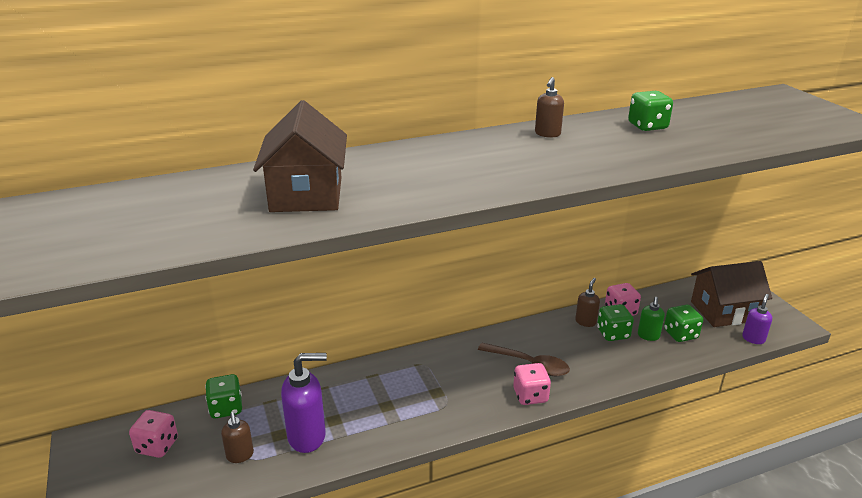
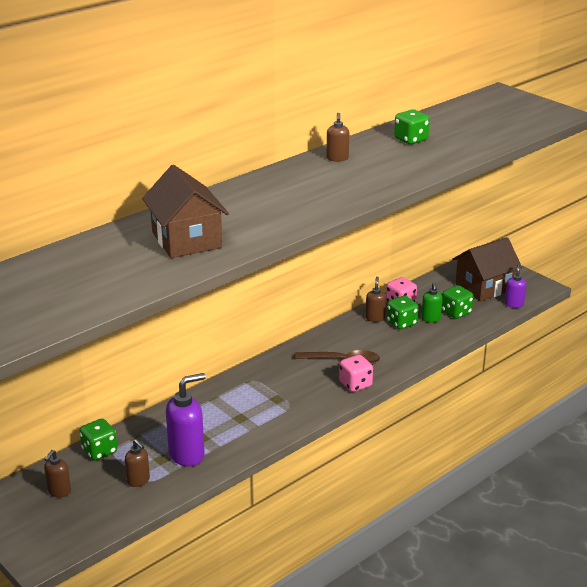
camera: 20 degrees left, 0 degrees up
(157, 446) = (59, 491): pink dice -> brown soap dispenser

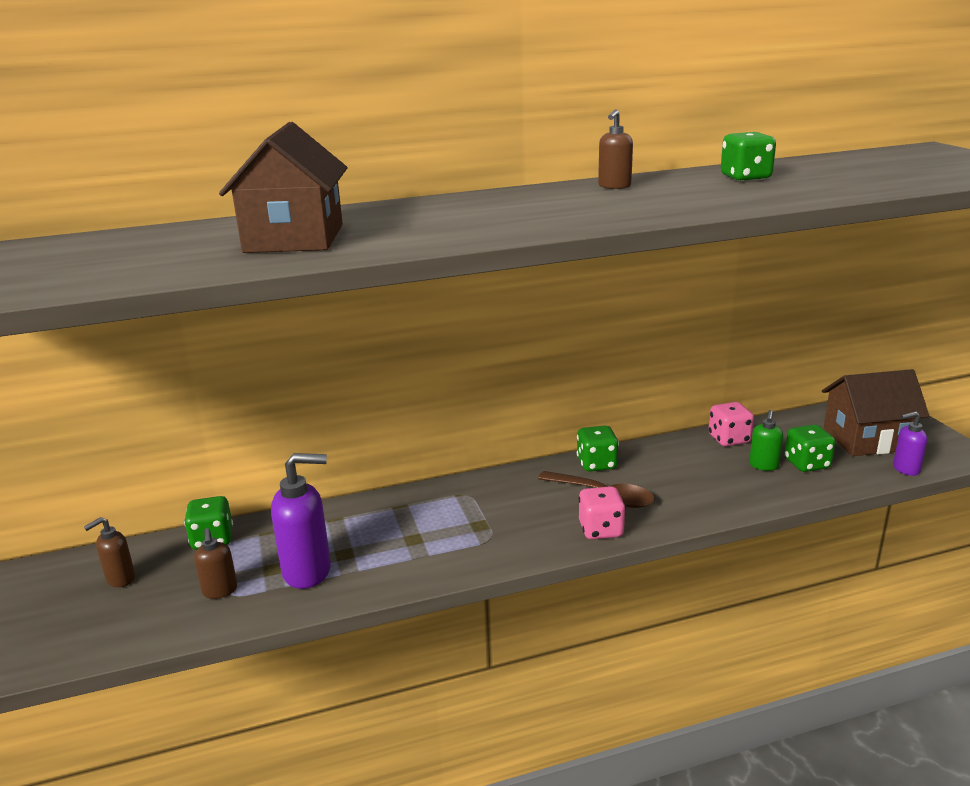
camera: 25 degrees right, 5 degrees down
(375, 318) = (682, 450): brown soap dispenser -> none
(401, 323) = (717, 463): green dice -> green dice (596, 464)
(514, 304) = (905, 469): purple soap dispenser -> purple soap dispenser turned 135 degrees counterclockwise

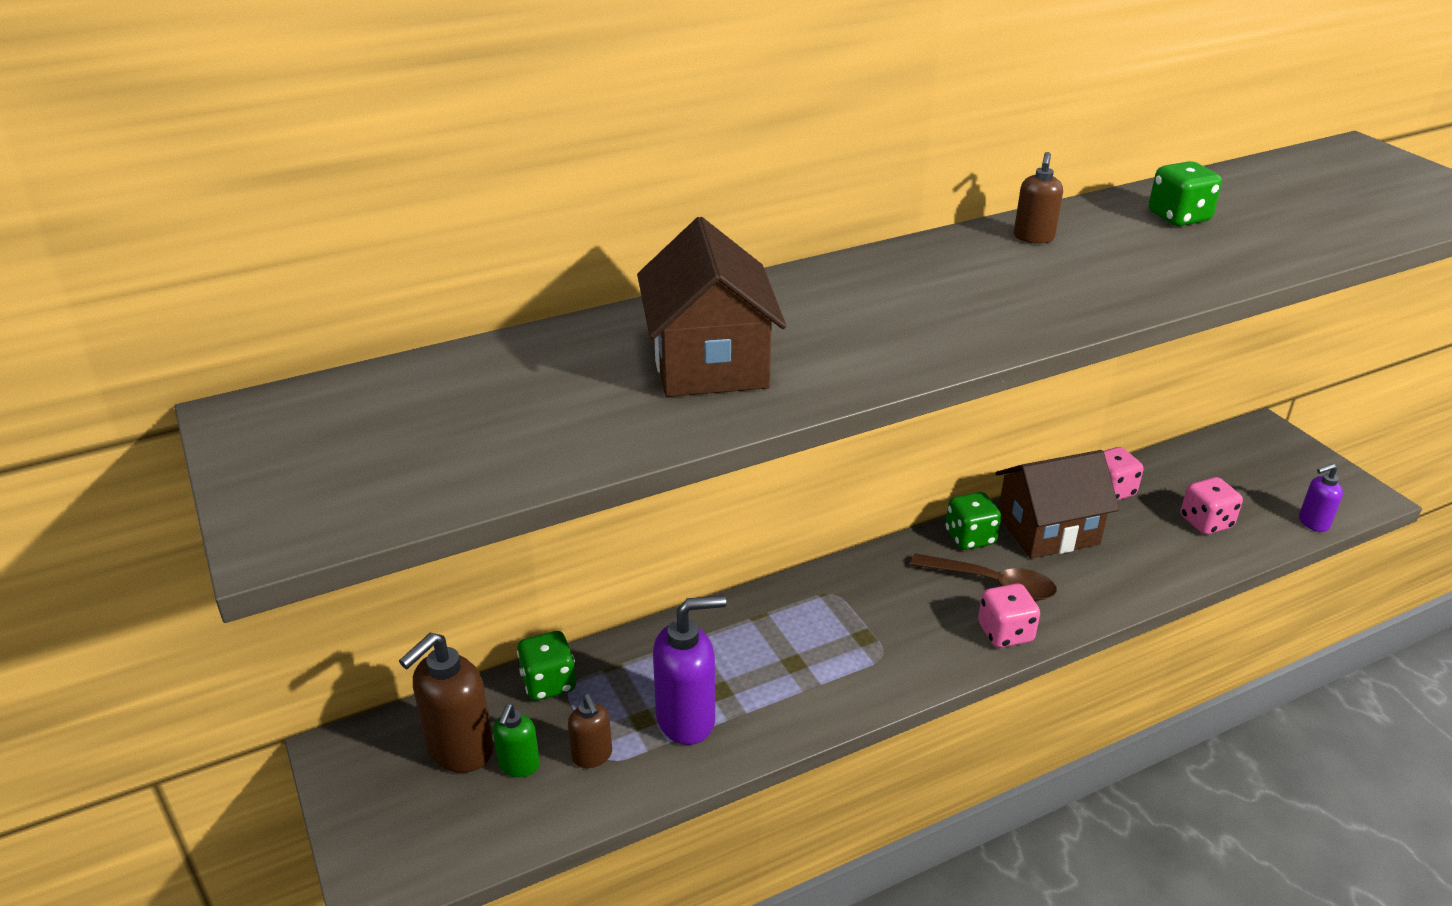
camera: 10 degrees left, 10 degrees up
(120, 579) = (459, 750): brown soap dispenser -> brown soap dispenser, size x1.80
(763, 466) = (1159, 528): green soap dispenser -> green soap dispenser (519, 766)
(807, 464) = (1205, 522): green dice -> pink dice
(866, 439) = (1262, 482): brown house -> brown house (1047, 530)

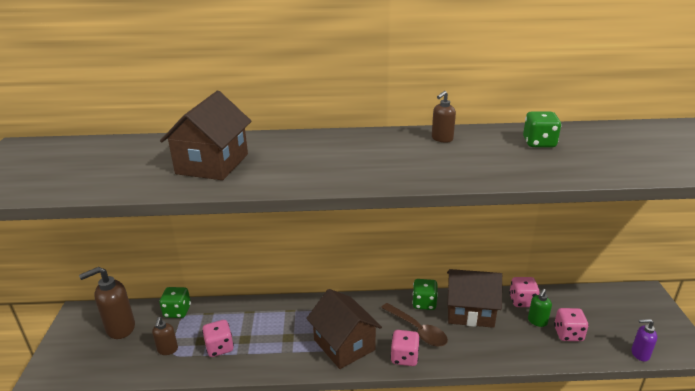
camera: 25 degrees right, 5 degrees down
(519, 766) = (136, 343): green soap dispenser -> green soap dispenser (537, 321)
(687, 719) = (219, 347): purple soap dispenser -> pink dice
(897, 644) = (344, 345): none -> brown house

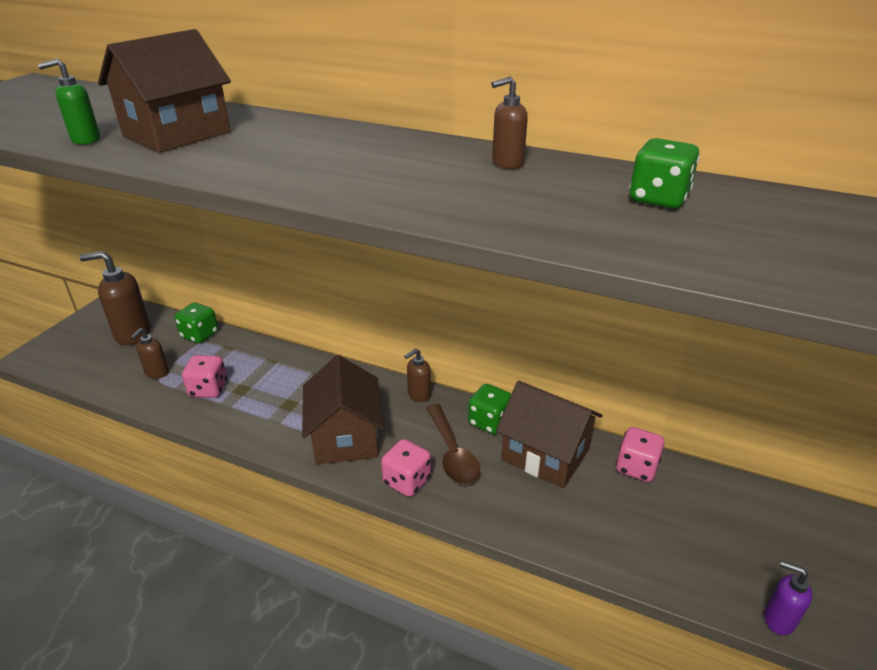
camera: 25 degrees right, 5 degrees up
(368, 301) = (418, 395): none -> brown soap dispenser
(537, 321) = (637, 504): green soap dispenser -> green soap dispenser (85, 140)
(568, 334) = (674, 541): pink dice -> none

